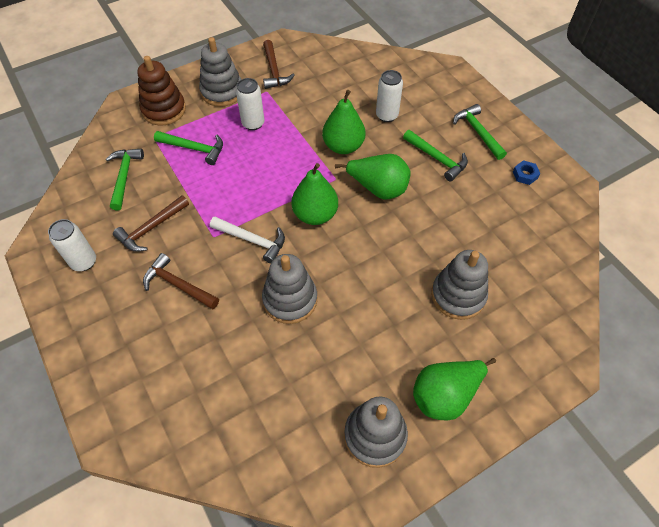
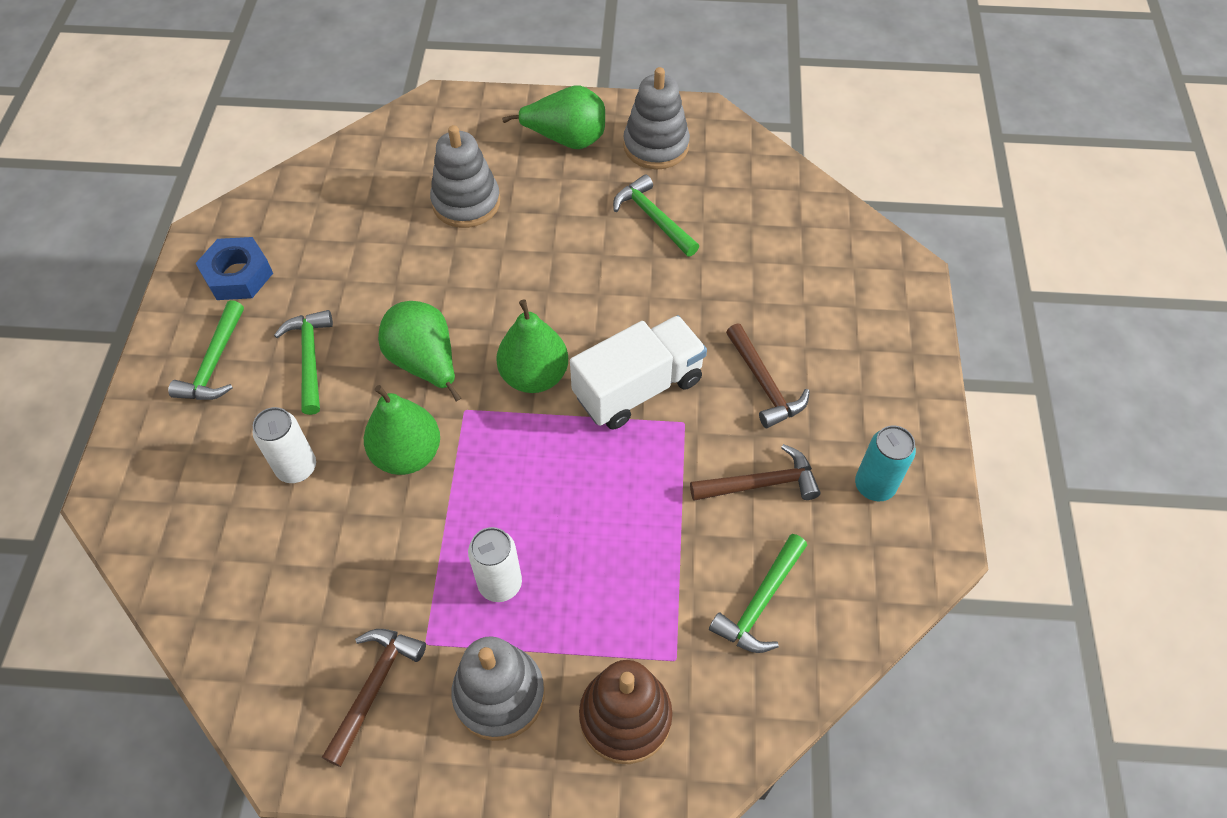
camera: 145 degrees left, 0 degrees up
(84, 262) = (874, 485): white can -> turquoise can
(194, 149) = (624, 591): green hammer -> green hammer (653, 218)
(252, 240) = (638, 388): white hammer -> white truck
(290, 299) = (644, 295): grey stacking toy -> none
(525, 175) = (238, 275): blue nut -> blue nut, size x1.82

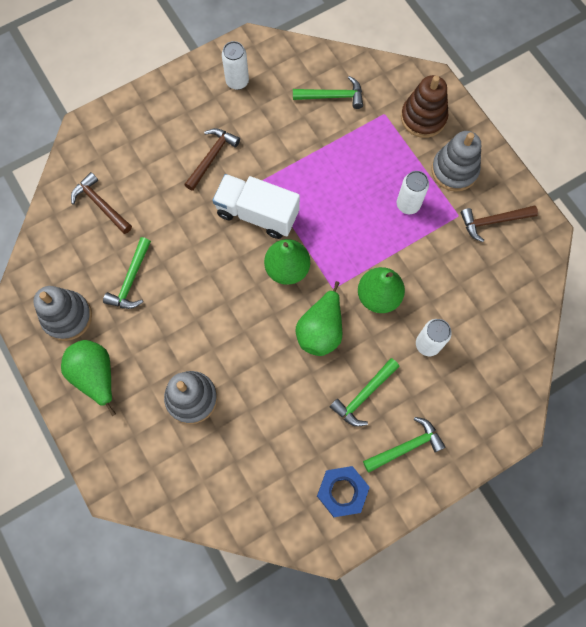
camera: 125 degrees left, 15 degrees up
(761, 484) = (272, 128): brown hammer -> brown hammer (101, 204)
(874, 485) = (237, 81): turquoise can -> white can

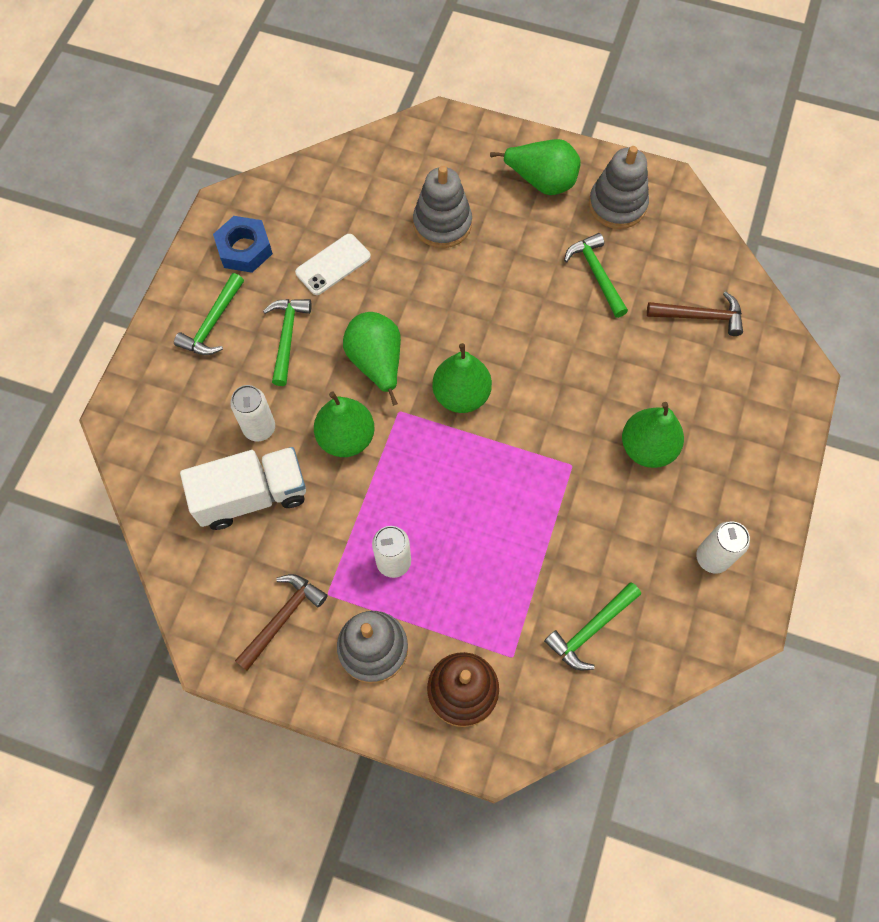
camera: 140 degrees right, 5 degrees down
(212, 157) = (647, 448): brown hammer -> green pear
(257, 214) = (542, 426): white truck -> white truck (252, 496)
(291, 427) = (333, 265): none -> white phone

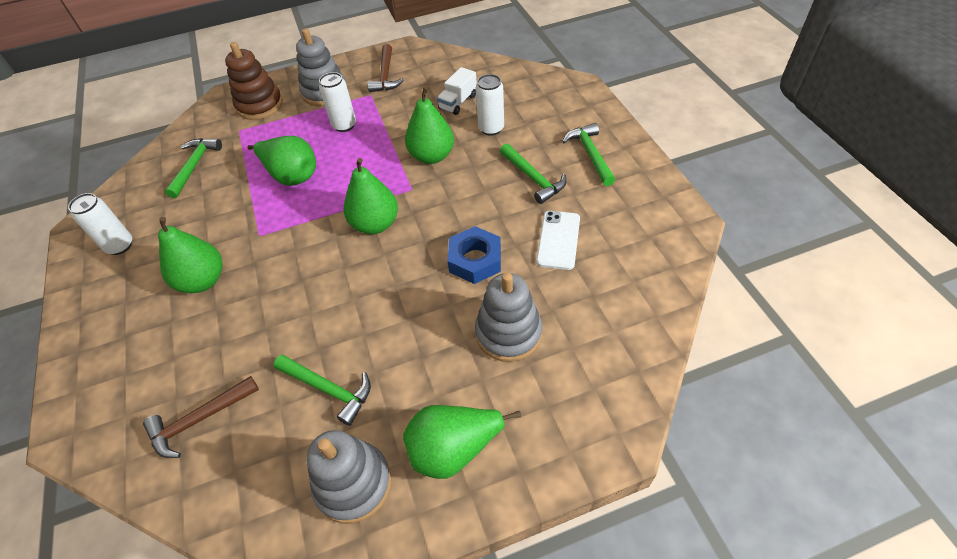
camera: 145 degrees right, 15 degrees down
(244, 249) = (633, 205): blue nut -> blue nut (475, 260)
(252, 496) = (458, 102): white truck -> white truck, size x0.56
(377, 363) = (455, 203): green pear -> green pear (291, 175)

